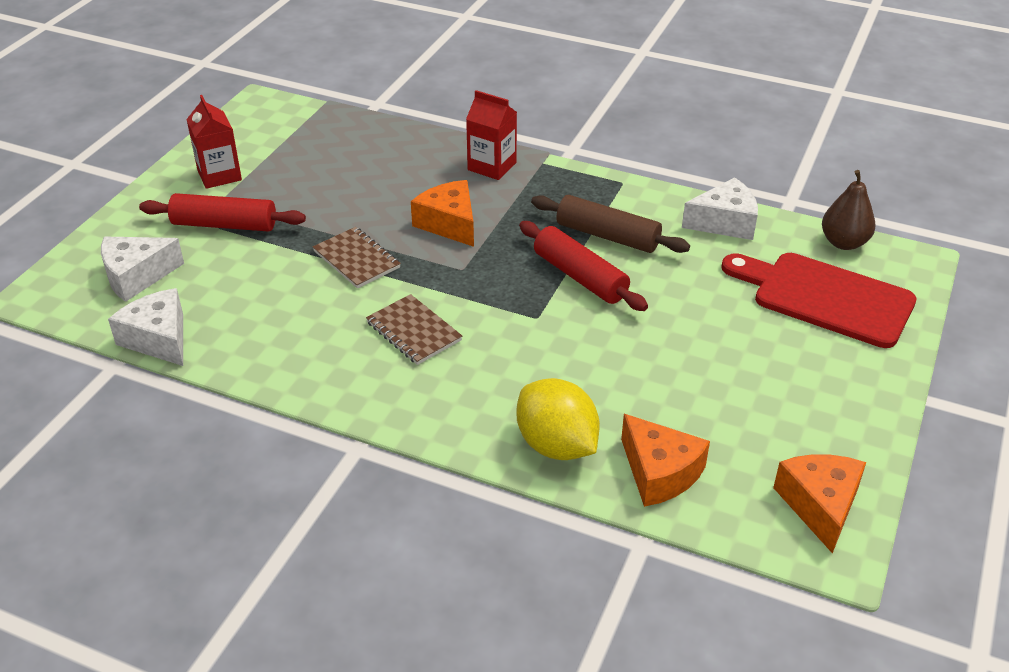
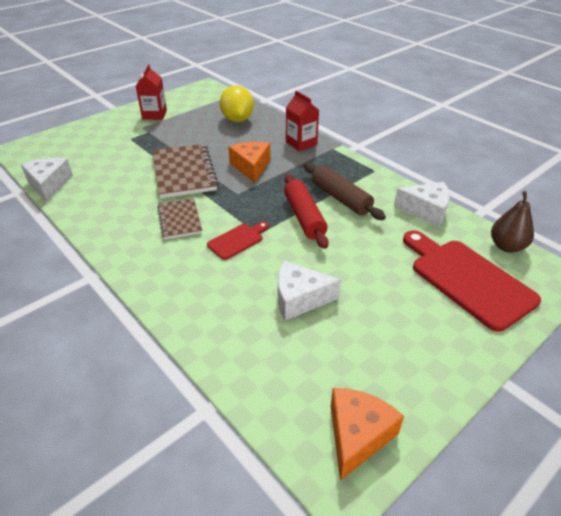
camera: 25 degrees right, 0 degrees up
(136, 276) = (70, 151): white cheese -> white cheese (299, 298)
(224, 225) = (134, 138): red rolling pin -> none
(356, 259) = (184, 172): brown notebook -> brown notebook, size x1.67
(517, 335) = (237, 240): none -> red cutting board
(556, 445) = (204, 317): yellow lemon -> yellow lemon (237, 119)
(659, 473) = (256, 362): orange cheese -> none

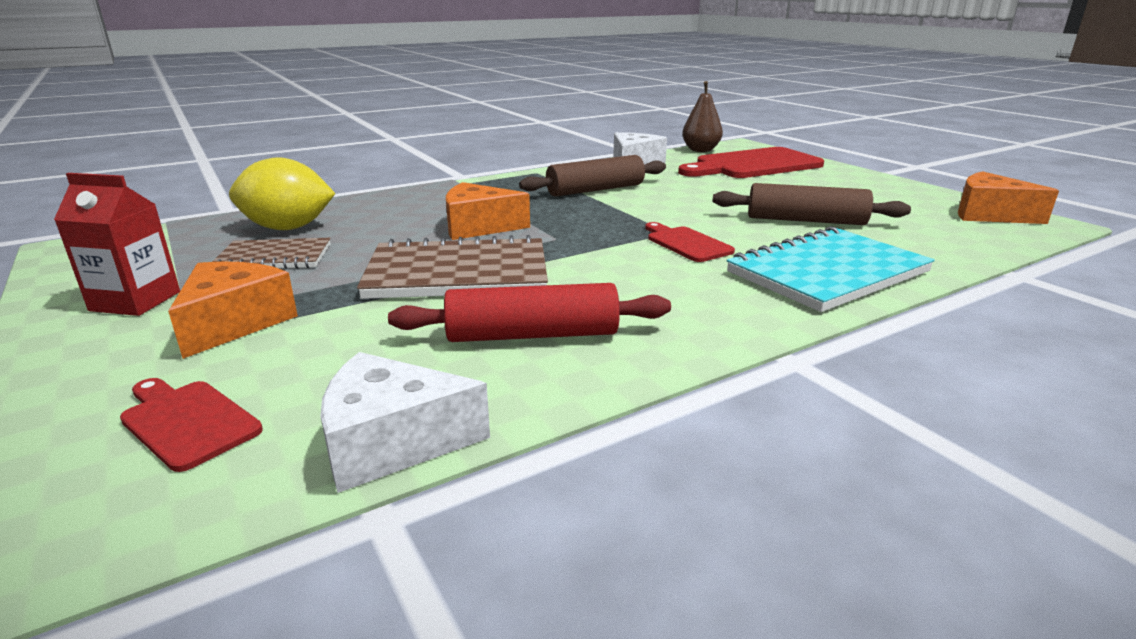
camera: 80 degrees left, 15 degrees down
(70, 149) = (187, 421): none -> red cutting board
(135, 137) = (234, 323): none -> orange cheese
(179, 220) = (623, 279): brown notebook -> brown notebook (274, 258)
(193, 298) = (827, 272): none -> turquoise notebook
(299, 298) = (805, 220): white cheese -> brown rolling pin
(301, 143) = (429, 196): red carton -> none
(304, 217) = (634, 208): red rolling pin -> red rolling pin (532, 335)

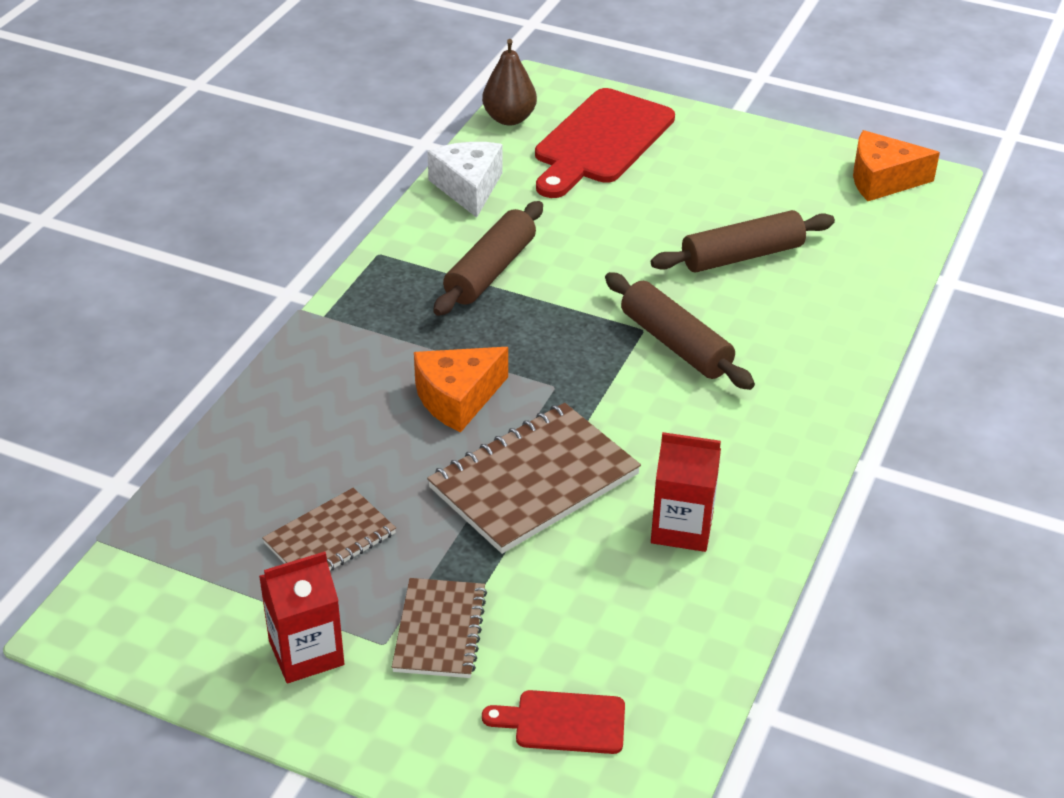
camera: 35 degrees left, 15 degrees up
(234, 323) = (440, 630): orange cheese -> brown notebook
(288, 228) = (262, 488): yellow lemon -> none
(392, 442) = (711, 666): white cheese -> none
(532, 335) = (682, 528): red rolling pin -> red carton
(686, 243) = (675, 344): red cutting board -> brown rolling pin
(827, 272) = (819, 343): turquoise notebook -> none

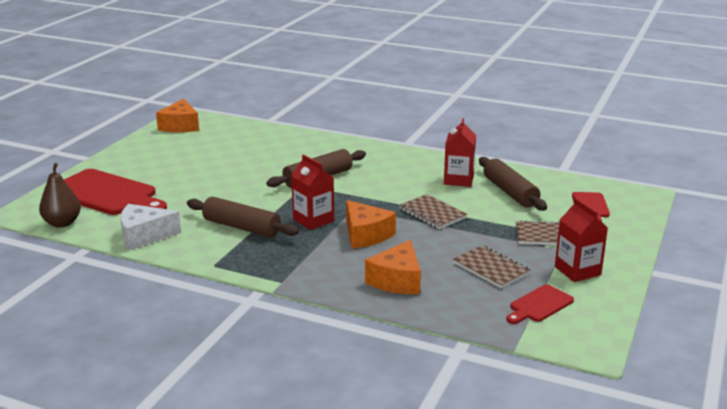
camera: 90 degrees left, 15 degrees down
(207, 584) = (539, 305): none -> red cutting board
(309, 428) = (397, 280): none -> orange cheese
(511, 341) = (313, 220): none -> red carton
(534, 481) = (432, 213): brown notebook -> brown notebook, size x0.60
(742, 256) = (241, 160): brown rolling pin -> brown rolling pin (510, 192)

